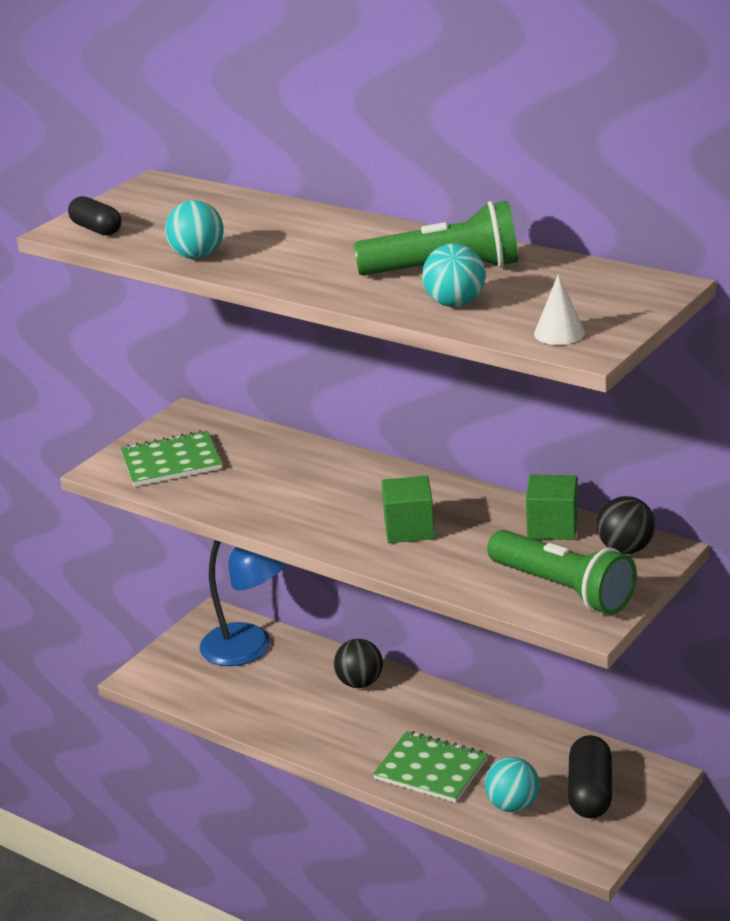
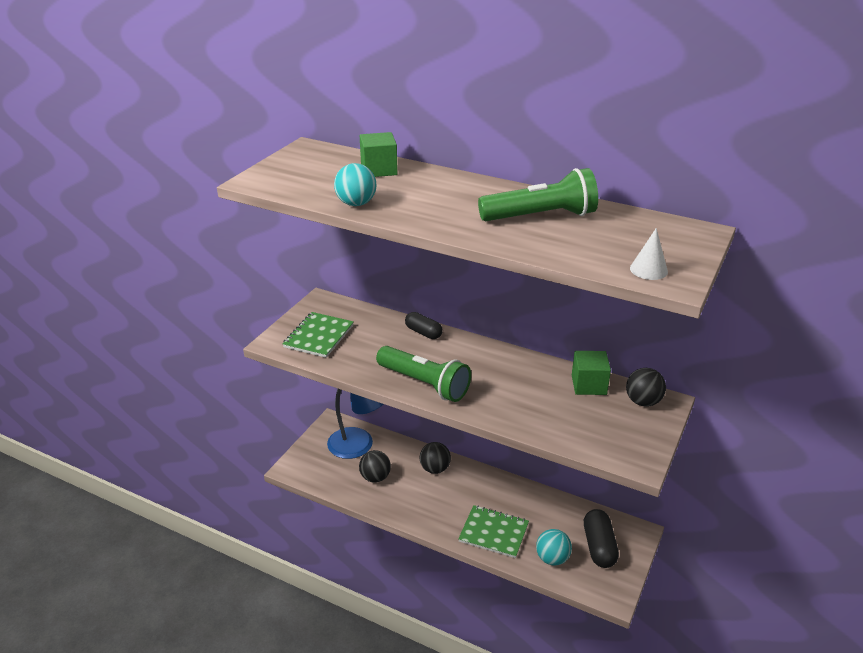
camera: 10 degrees left, 5 degrees up
(96, 229) = (275, 181): black capsule -> black capsule (423, 332)
(171, 462) = (319, 336): green notebook -> green notebook turned 45 degrees counterclockwise
(265, 692) = (375, 477): none -> black ball
(409, 529) = (493, 387): green cube -> green cube (379, 170)
(455, 303) = (560, 244): turquoise ball -> none
(563, 589) = (612, 435): green flashlight -> green flashlight (424, 384)

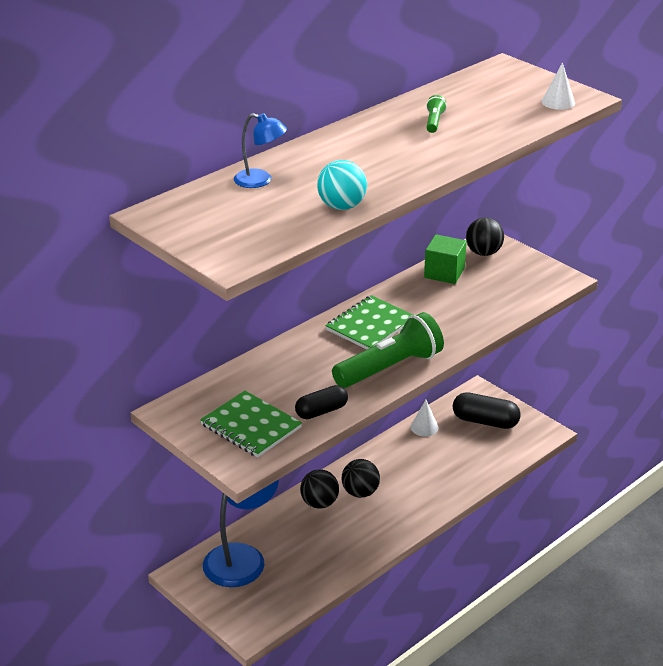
camera: 70 degrees left, 0 degrees up
(375, 477) = (307, 555): black ball -> black ball (360, 492)
(379, 170) = (260, 181): green cube -> blue lamp
(423, 332) = (293, 348): black capsule -> black capsule (321, 411)
(493, 532) = (436, 485): green notebook -> green notebook (370, 325)
(541, 216) = (434, 122): green flashlight -> green flashlight, size x0.42
(552, 558) = (487, 455): turquoise ball -> none
(563, 507) = (424, 427): none -> white cone

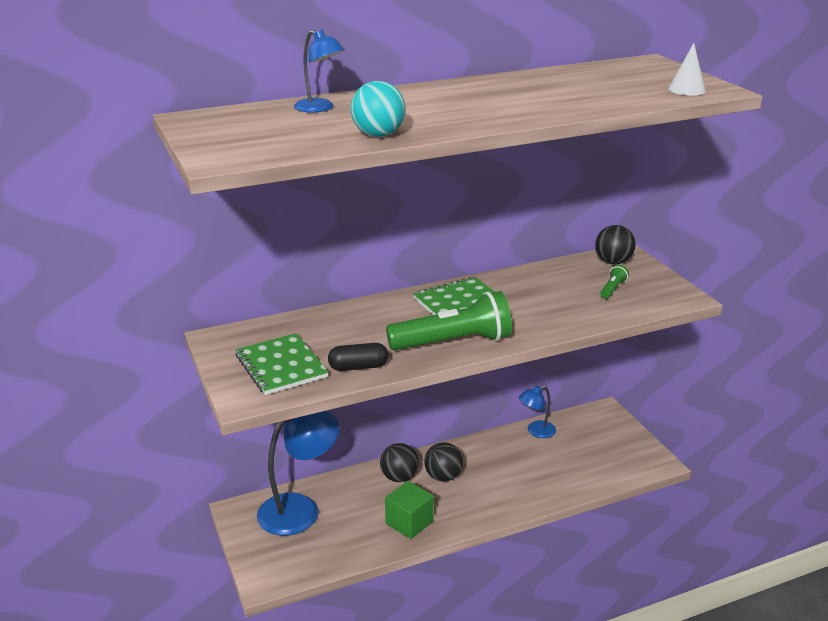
camera: 20 degrees right, 5 degrees down
(424, 427) = (536, 431): white cone -> blue lamp
(434, 122) = (539, 89): green flashlight -> green flashlight (612, 289)
(444, 273) = (562, 272): green cube -> green cube (409, 522)
(485, 421) = (599, 439): black capsule -> none

